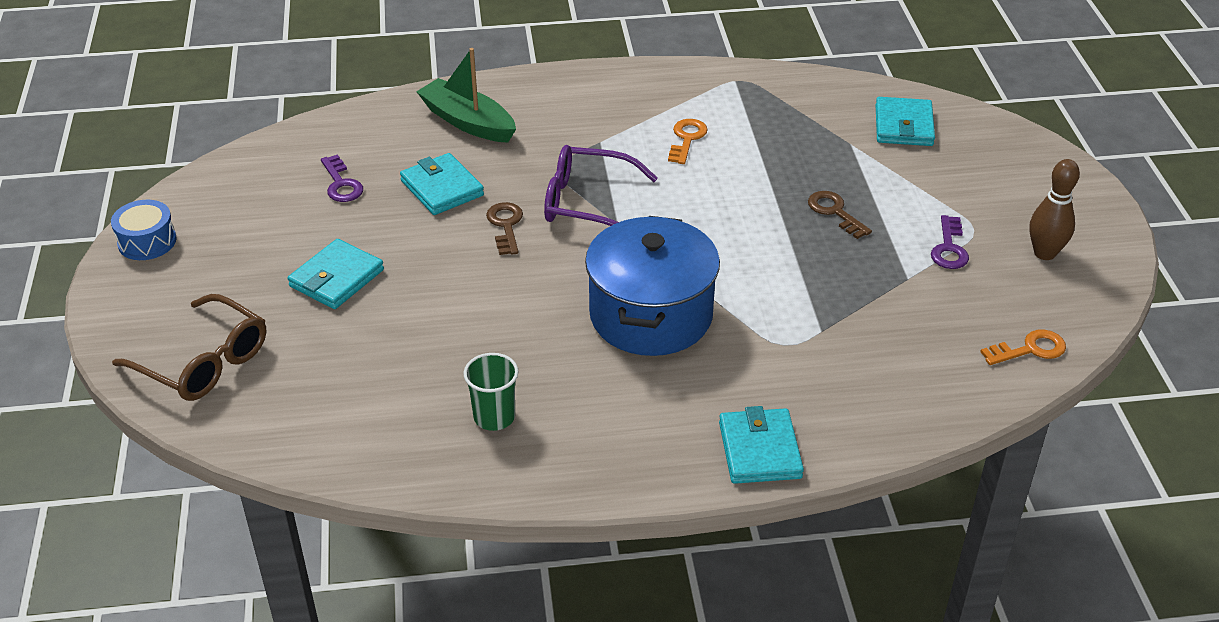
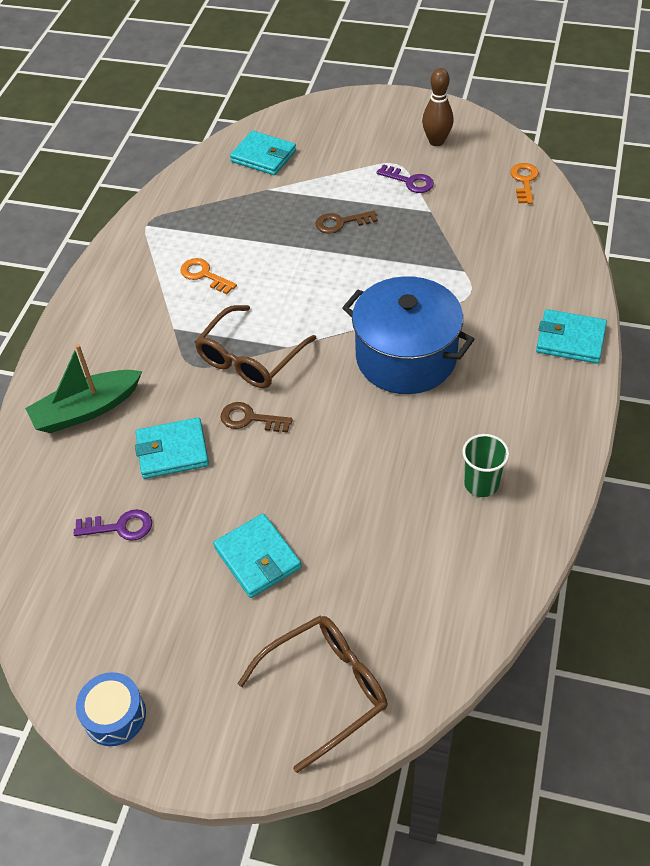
camera: 65 degrees left, 10 degrees up
(588, 203) = (250, 357): purple glasses -> brown glasses

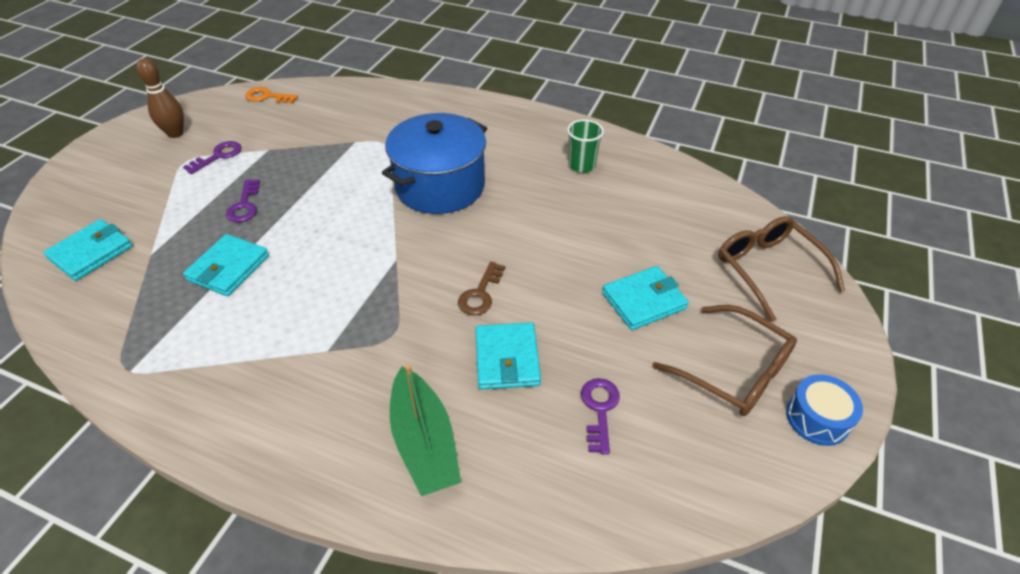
camera: 85 degrees left, 5 degrees down
(204, 275) = (256, 317): orange key -> none
(250, 357) = (399, 287): brown glasses -> brown glasses (733, 370)
(341, 223) = (244, 205): brown key -> purple key
(570, 339) = (454, 104): turquoise wallet -> turquoise wallet (228, 268)

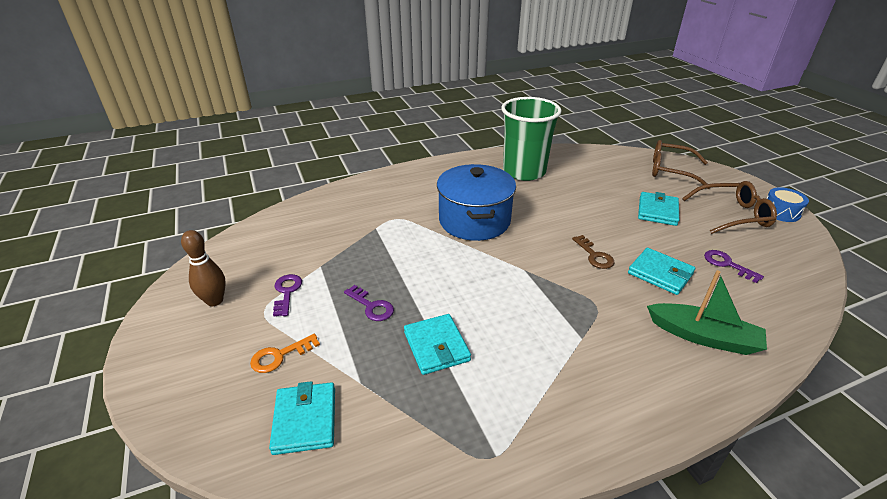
camera: 45 degrees left, 10 degrees down
(267, 97) = (252, 237): orange key -> orange key (280, 356)
(581, 165) = (524, 171): green cup -> green cup, size x2.21

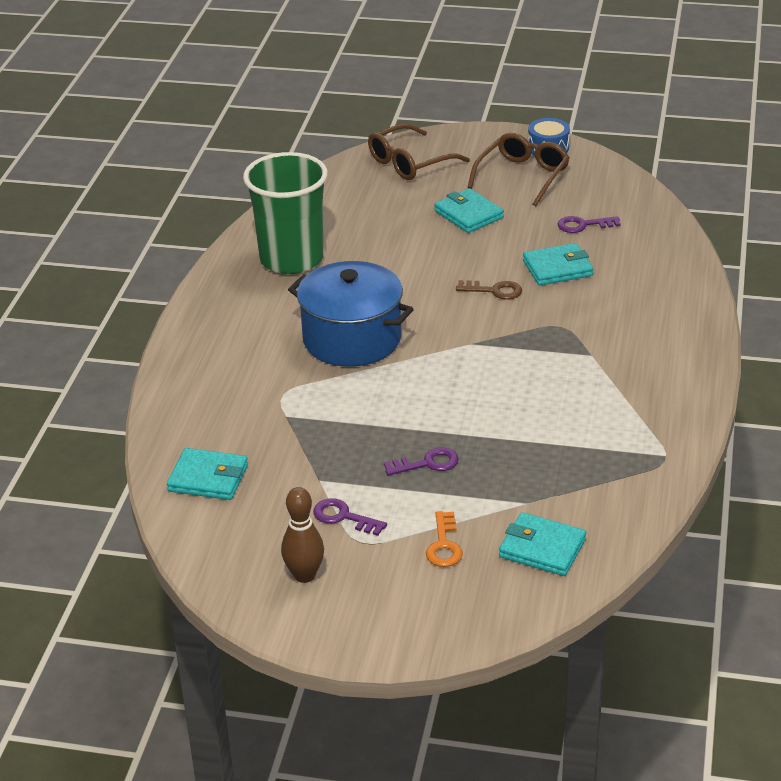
camera: 55 degrees left, 0 degrees up
(436, 346) = (523, 442): turquoise wallet -> turquoise wallet (208, 478)
(703, 336) = (648, 291): green boat -> none

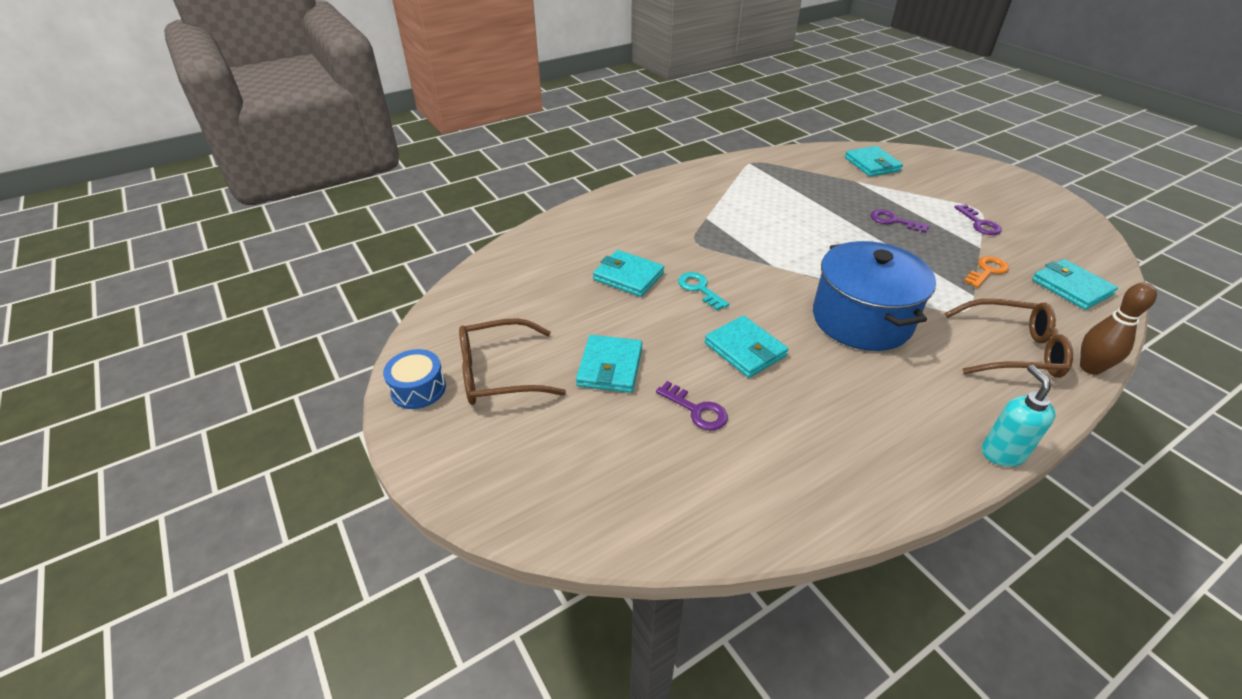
camera: 135 degrees left, 5 degrees up
(191, 304) = (1002, 453): none -> turquoise soap dispenser
(291, 259) = (839, 436): green cup -> none
(304, 575) = (1029, 212): brown bowling pin -> brown bowling pin (1090, 368)
(404, 271) = (745, 350): none -> turquoise wallet
(410, 162) = (556, 480): brown glasses -> brown glasses (1011, 350)
(444, 545) = (926, 187): orange key -> orange key (987, 271)
(494, 291) = (699, 289): brown key -> turquoise key
(583, 225) = (549, 295): purple key -> purple key (696, 410)

